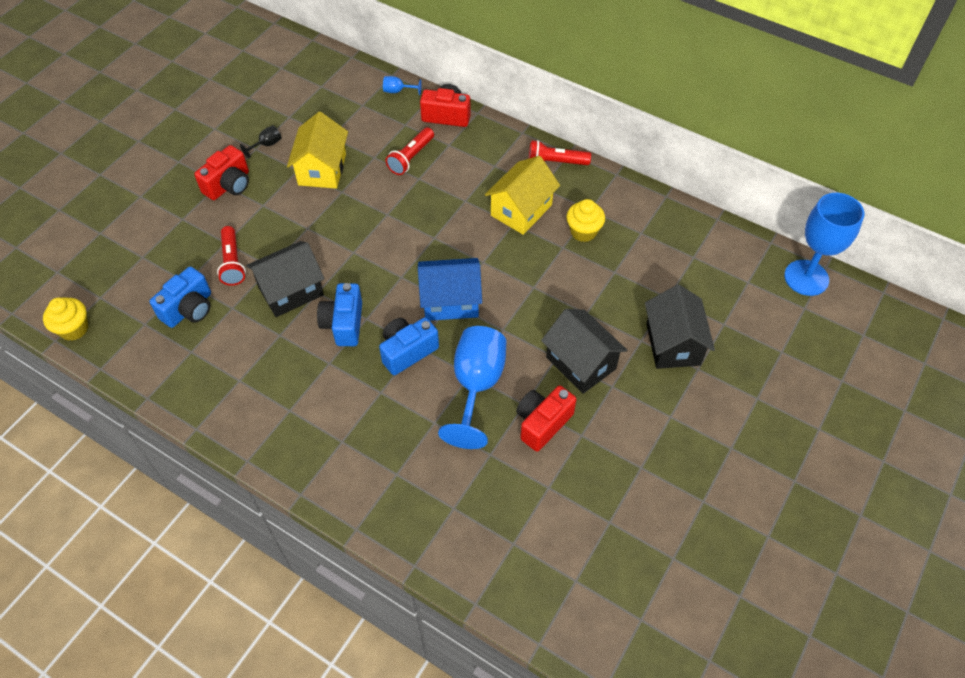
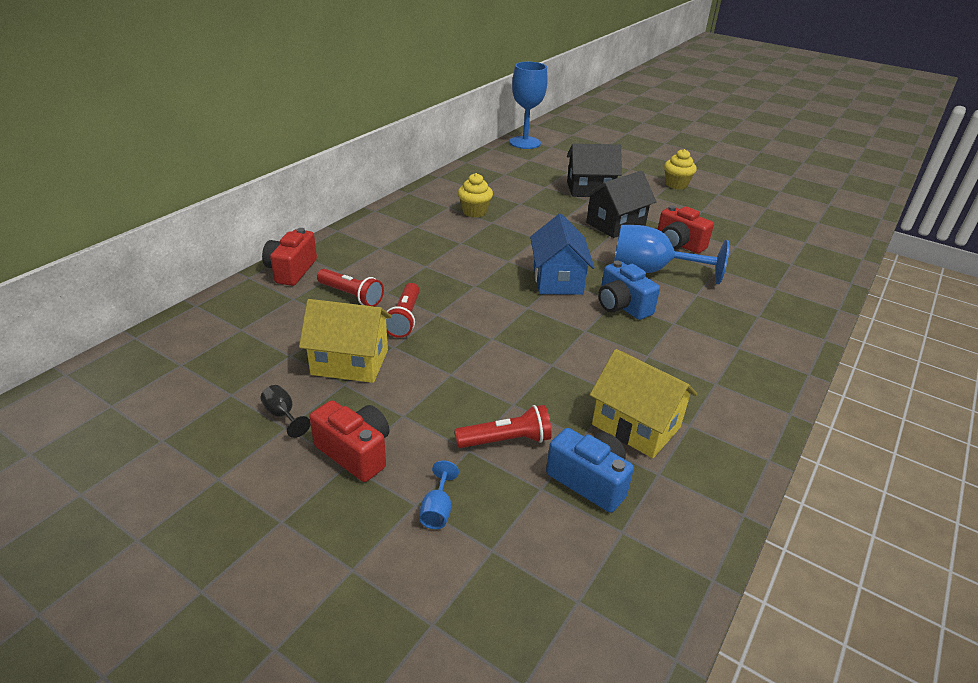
camera: 90 degrees left, 20 degrees down
(74, 329) = (647, 631): yellow cupcake -> yellow cupcake (676, 185)
(291, 291) = (552, 385): black house -> none
(344, 324) = (594, 345): blue camera -> none
(398, 91) = (230, 301): blue goblet -> blue goblet (437, 510)
(521, 210) = (444, 237): yellow house -> yellow house (636, 426)
(555, 162) = (385, 217): red flashlight -> red flashlight (404, 319)

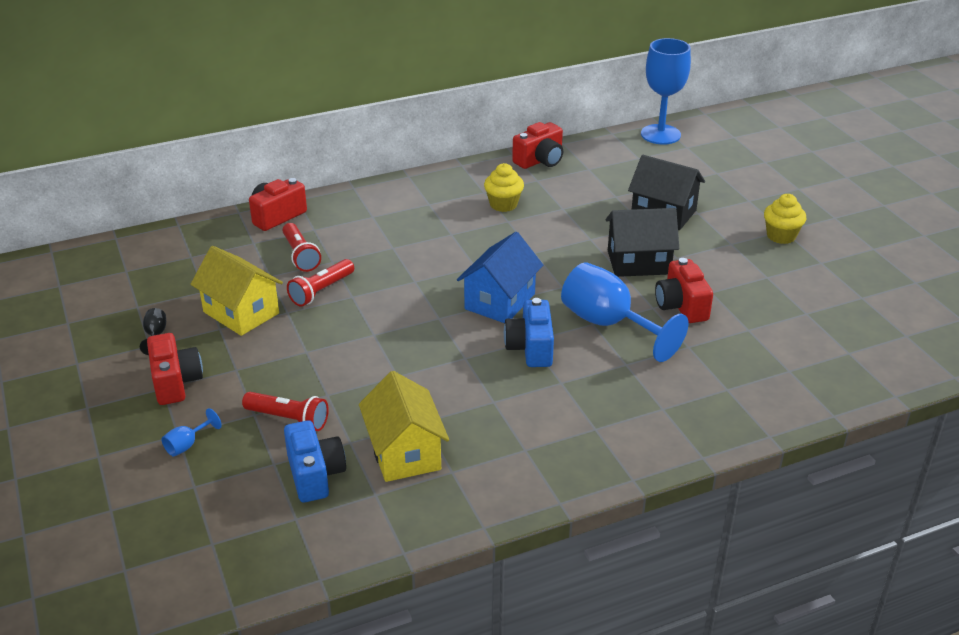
camera: 35 degrees right, 0 degrees up
(464, 176) = (540, 160): none -> red camera

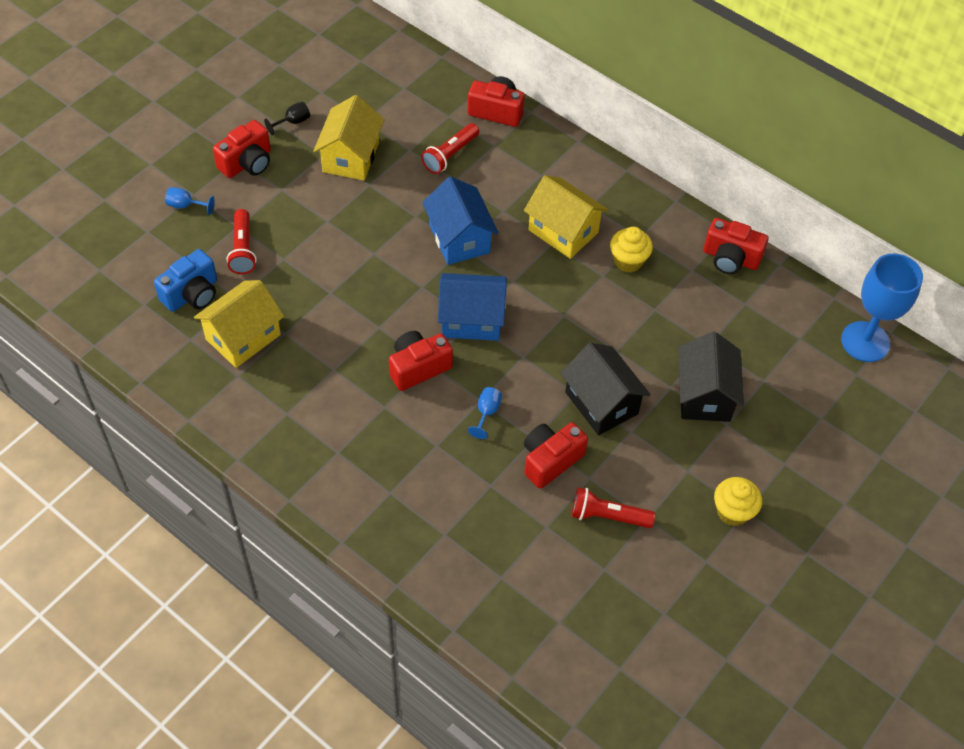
camera: 60 degrees right, 20 degrees up
(321, 291) = (410, 192): red flashlight -> red flashlight (607, 516)
(402, 280) = (459, 238): none -> blue house
(444, 225) = (563, 231): none -> yellow house
(530, 348) = (418, 367): blue camera -> red camera
(609, 324) = (486, 413): blue goblet -> blue goblet, size x0.41

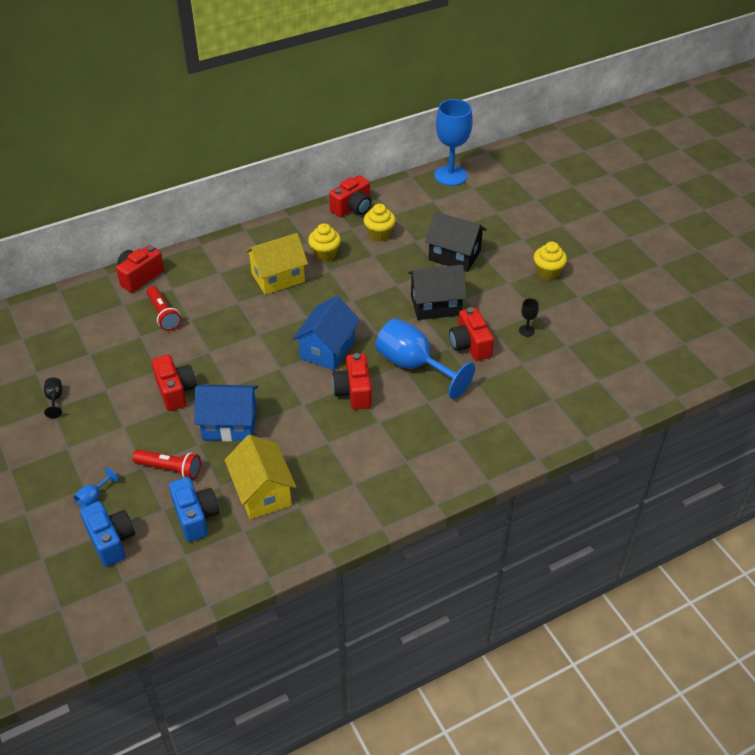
camera: 65 degrees left, 10 degrees down
(141, 241) = (111, 541): none -> blue camera
(247, 163) = (77, 442): red camera -> red camera (175, 391)
(350, 157) = (121, 373): yellow house -> none
(459, 238) = (248, 333): blue house -> blue house (230, 424)
(486, 413) = (414, 366): blue goblet -> blue goblet, size x2.44
(607, 516) = (526, 330): red flashlight -> black goblet
(697, 302) = (379, 234): none -> yellow cupcake

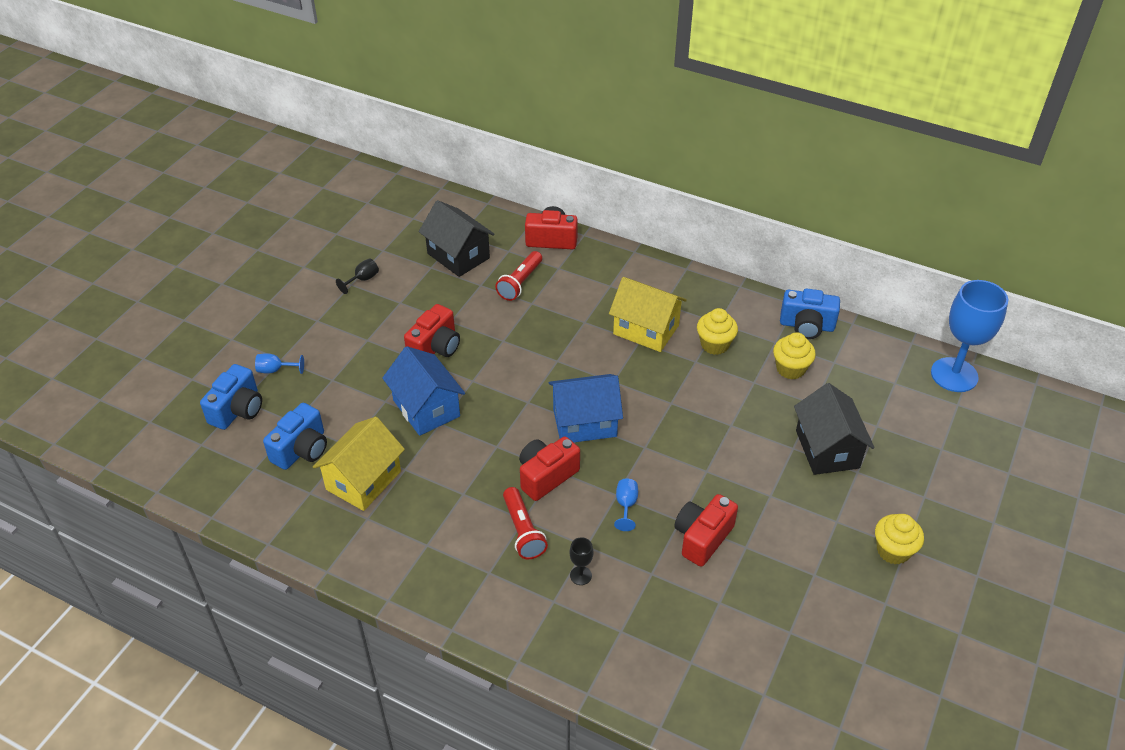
camera: 55 degrees right, 0 degrees up
(170, 469) = (342, 399): red flashlight -> red flashlight (523, 531)
(352, 208) = (806, 326): red camera -> blue camera
(414, 366) = (626, 505): blue goblet -> blue goblet, size x0.41
(435, 305) = (733, 475): black house -> black house (458, 256)
(526, 330) = (776, 579): black goblet -> black goblet (580, 575)

